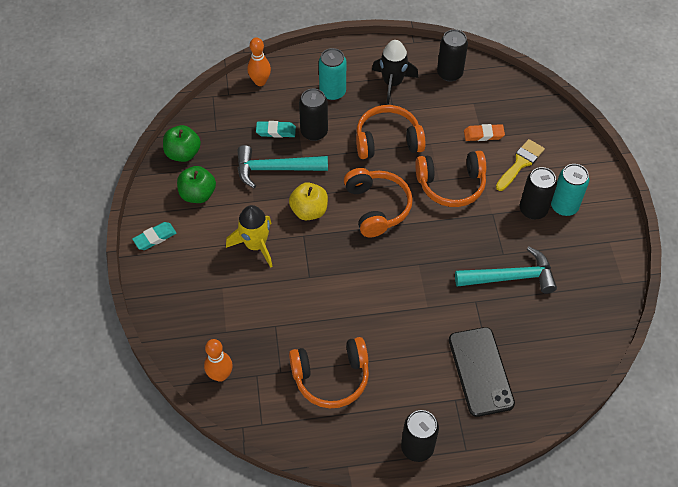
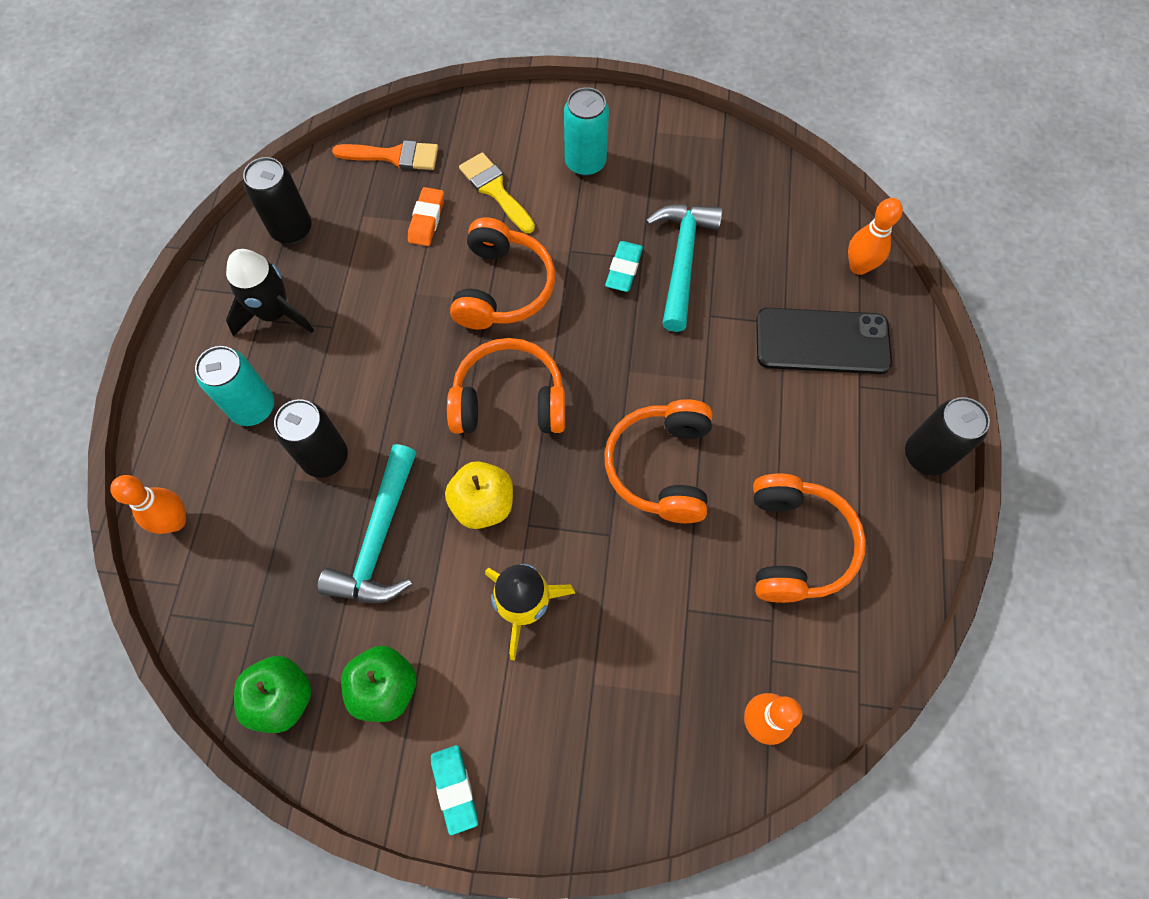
camera: 75 degrees left, 10 degrees up
(276, 131) = (298, 519): turquoise eraser -> turquoise eraser (624, 269)
(387, 140) = (387, 351): orange headphones -> orange headphones (661, 467)
(522, 106) = (394, 156): none -> orange brush
(533, 210) = (579, 200): black can -> none
(550, 386) = (859, 266): none -> orange bowling pin

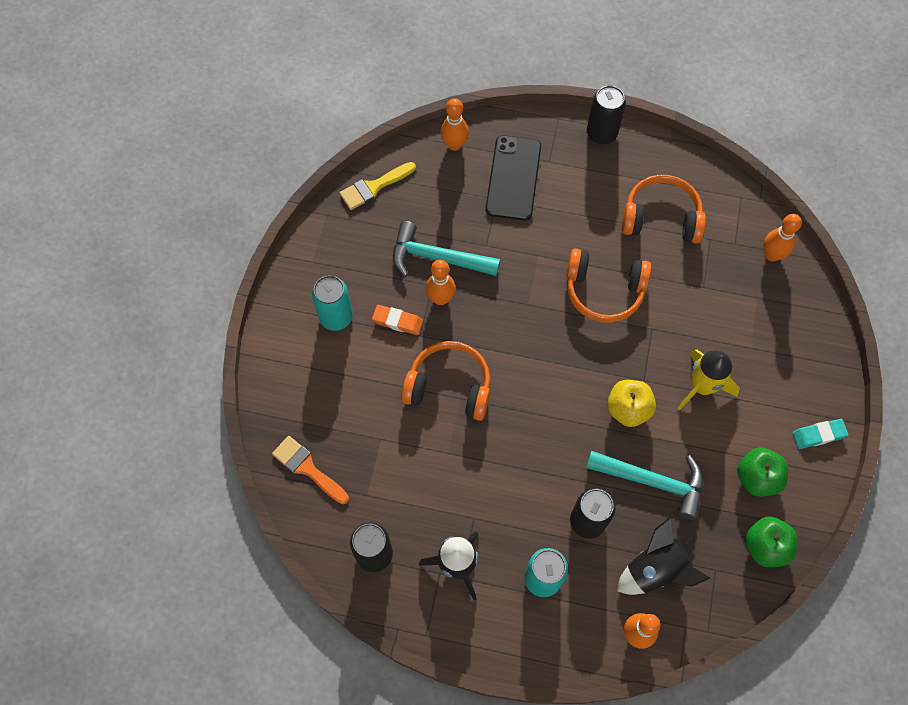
camera: 85 degrees left, 0 degrees up
(257, 544) = (655, 569): none -> black rocket
(394, 156) = (307, 468): orange brush -> orange brush turned 60 degrees counterclockwise
(427, 219) = (377, 442): orange eraser -> orange eraser (397, 321)
(495, 190) = (354, 387): yellow brush -> yellow brush (374, 187)
(509, 400) = (547, 387): orange headphones -> none
(624, 269) = (440, 298): turquoise eraser -> orange bowling pin

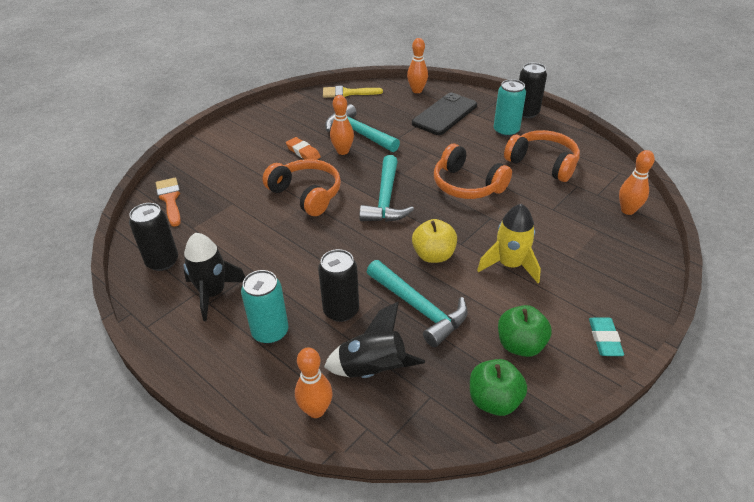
camera: 30 degrees right, 25 degrees down
(336, 317) = (266, 138): turquoise can -> turquoise can (506, 131)
(535, 353) = (385, 199): none -> turquoise hammer
(818, 435) = (604, 339): turquoise eraser -> turquoise eraser turned 75 degrees clockwise

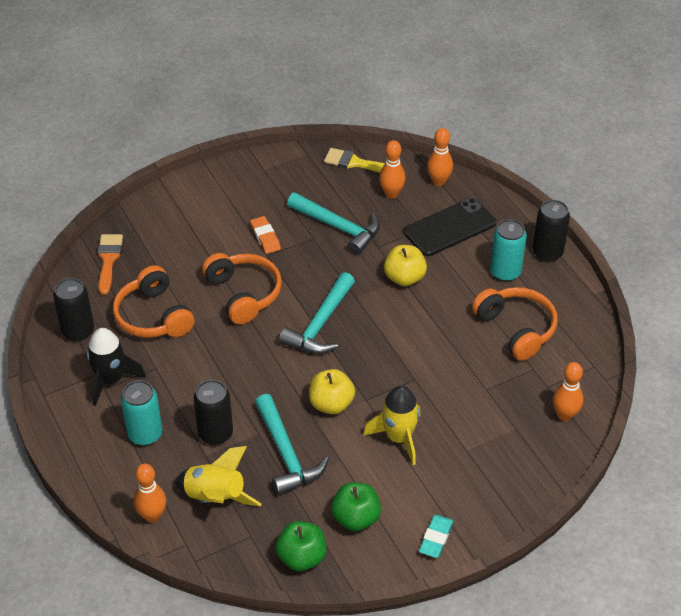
camera: 20 degrees right, 5 degrees up
(343, 151) = (307, 248): orange bowling pin -> orange bowling pin (391, 194)
(359, 133) = (338, 227): turquoise hammer -> turquoise hammer turned 150 degrees clockwise
(373, 370) = (215, 497): black rocket -> yellow rocket
(433, 152) = (404, 278): none -> yellow apple
(467, 185) = (414, 332): orange headphones -> orange headphones (153, 316)

